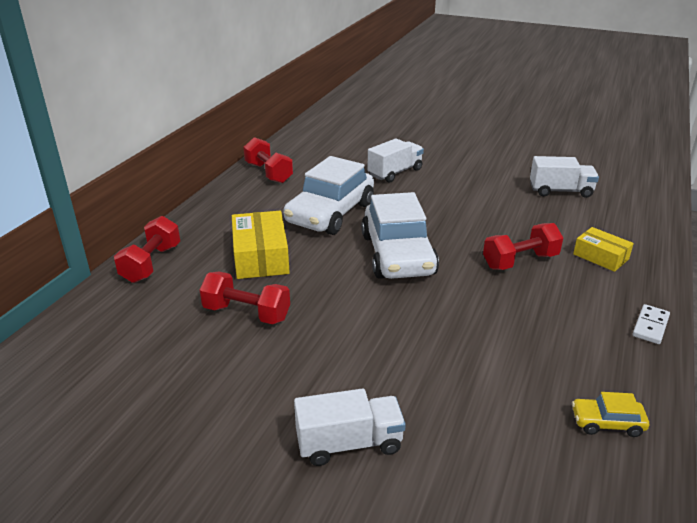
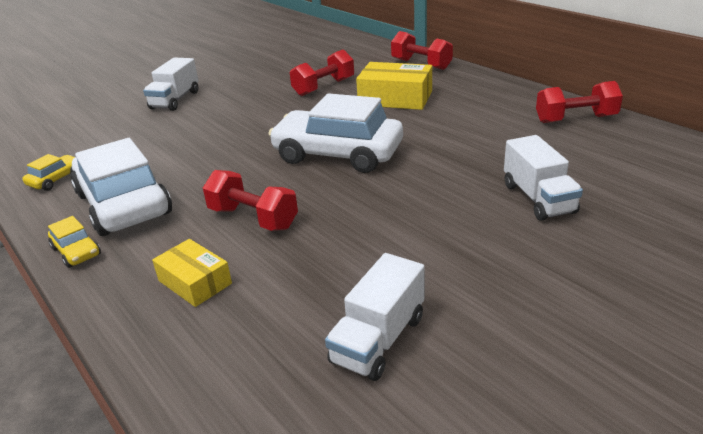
camera: 120 degrees right, 0 degrees up
(330, 213) = (449, 137): white car -> white car (124, 204)
(520, 261) = (253, 218): red dumbbell -> red dumbbell turned 60 degrees counterclockwise
(601, 256) = (194, 282): yellow box -> yellow box turned 60 degrees clockwise
(650, 326) = (76, 251): white domino -> yellow car

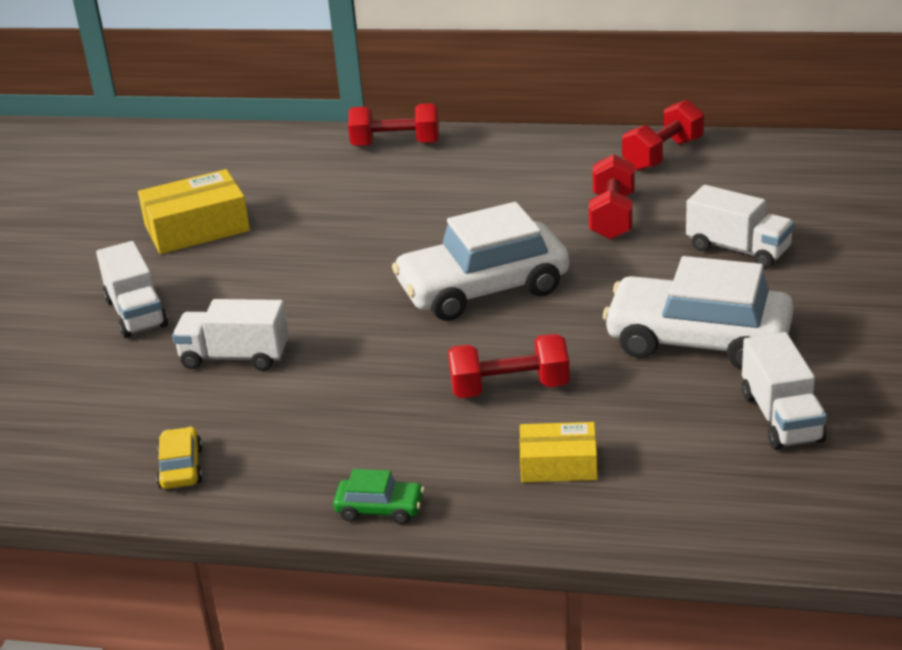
camera: 40 degrees left, 0 degrees up
(76, 251) = (380, 509): yellow car -> green car
(124, 204) = (334, 446): white car -> white car (697, 340)
(171, 137) = (235, 357): none -> white truck
(324, 87) = (321, 218): red dumbbell -> red dumbbell (612, 217)
(395, 98) = (437, 200): yellow box -> yellow box (197, 228)

